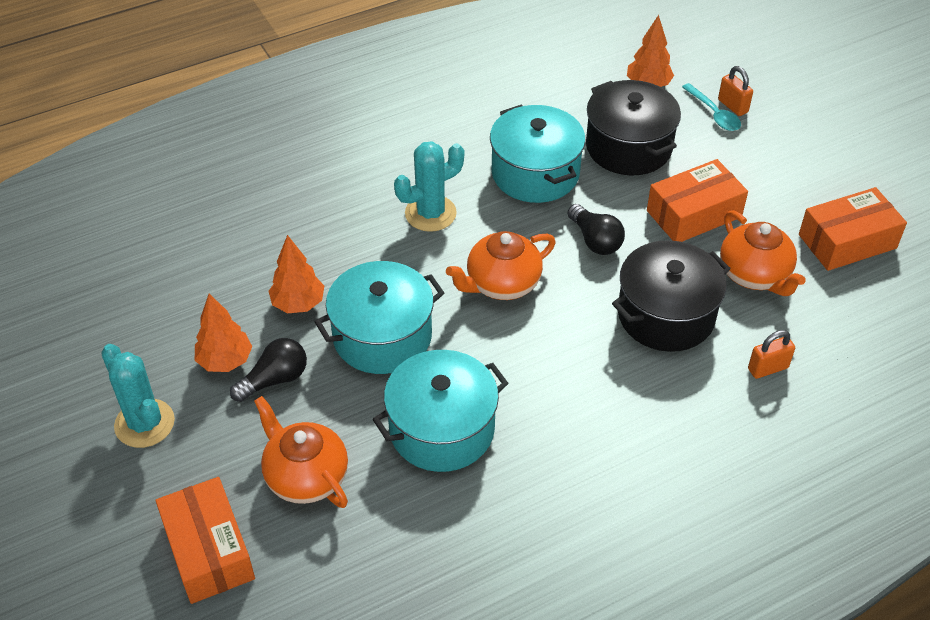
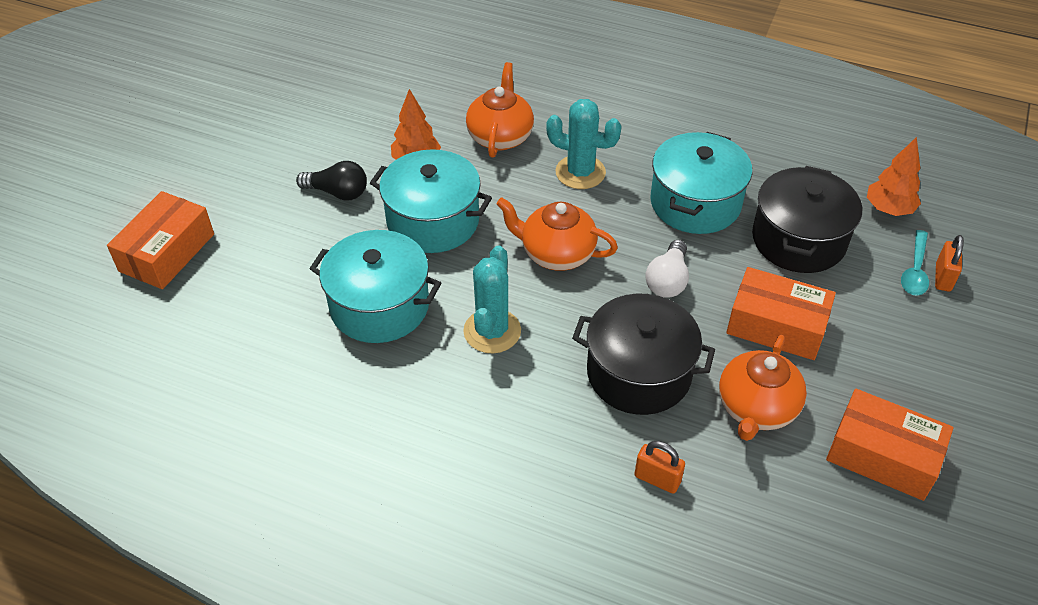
camera: 50 degrees right, 0 degrees up
(144, 423) = (241, 158): turquoise cactus -> turquoise cactus (492, 331)
(225, 361) = (329, 159): orange tree -> none
(306, 476) = (269, 260): orange teapot -> orange teapot (500, 136)
(595, 240) = (668, 280): black light bulb -> white light bulb

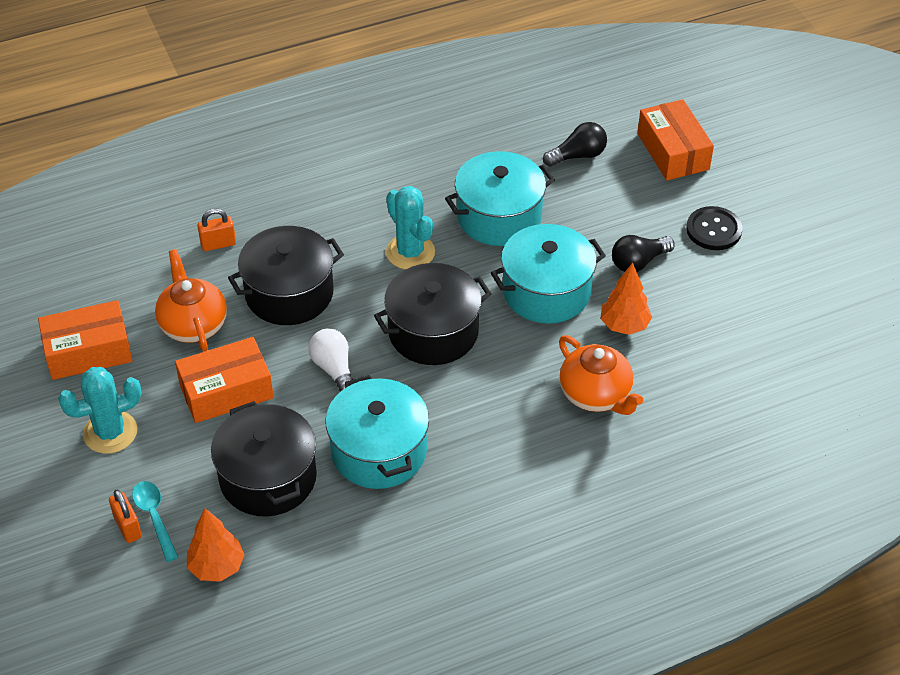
camera: 135 degrees right, 0 degrees up
(237, 309) = (578, 155): none -> black light bulb
(251, 175) = (713, 230): none -> black button
(556, 253) = (433, 332): orange teapot -> black pot
(580, 172) = (495, 410): turquoise cactus -> turquoise cactus (110, 432)

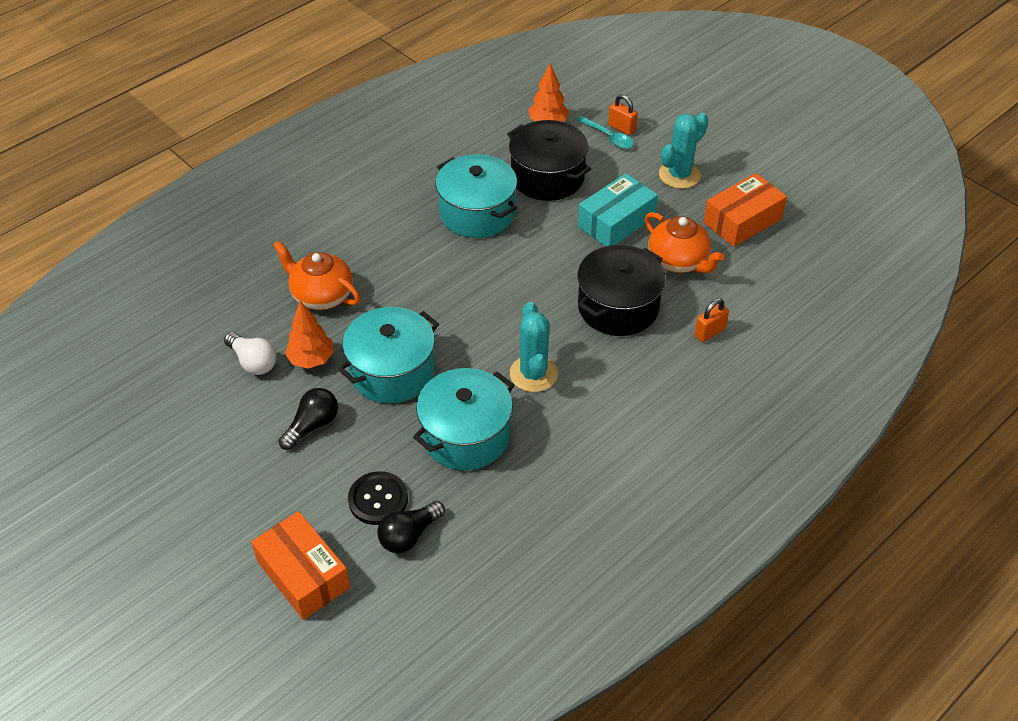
camera: 160 degrees right, 0 degrees up
(226, 391) = (616, 222): orange box -> turquoise box
(334, 369) = (543, 258): white light bulb -> white light bulb (253, 362)
(410, 252) = (533, 374): turquoise cactus -> turquoise cactus turned 45 degrees clockwise
(433, 332) = (478, 309): black pot -> none
(713, 230) = (242, 484): black button -> black button (378, 499)

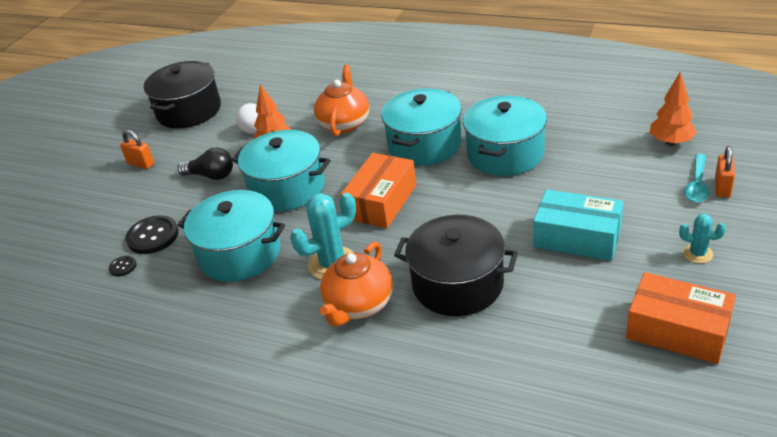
camera: 70 degrees right, 10 degrees down
(303, 574) = (71, 231): orange box -> orange box (381, 202)
(409, 535) = (123, 267): black light bulb -> black button
(414, 255) = (424, 145): none -> turquoise pot
(547, 177) = (594, 172): black pot -> black pot (189, 111)
(678, 261) = (561, 303): orange teapot -> orange teapot (358, 305)
(679, 175) = (697, 254): turquoise cactus -> turquoise cactus, size x0.55
(709, 332) = (474, 366): orange padlock -> orange padlock (141, 164)

